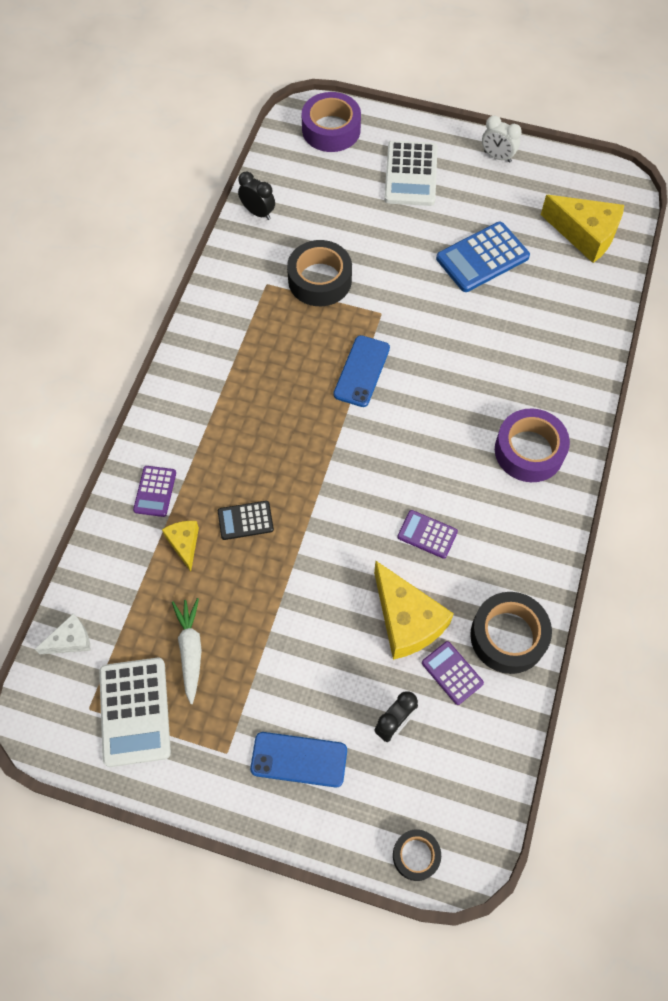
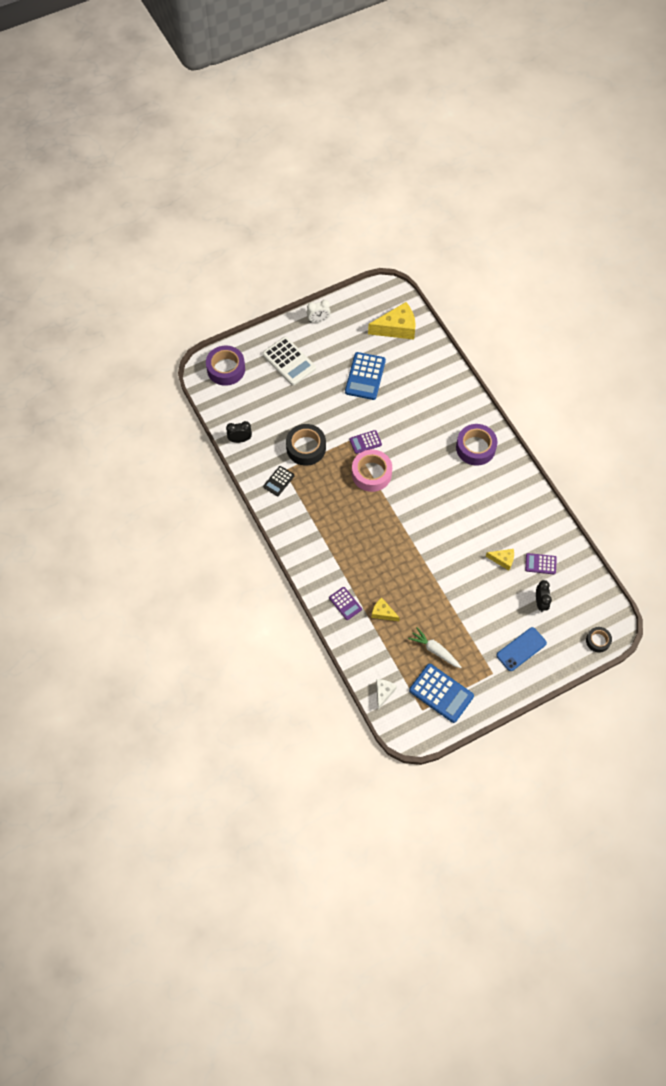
camera: 45 degrees left, 0 degrees up
(135, 711) = (441, 693): white calculator -> blue calculator
(245, 520) = (396, 580): black calculator -> black calculator (278, 481)
(362, 371) = (371, 473): blue phone -> pink tape
(407, 620) = (503, 560): yellow cheese -> yellow cheese, size x0.53
(427, 534) = (473, 519): purple calculator -> purple calculator (365, 442)
(508, 636) = (545, 530): black tape -> none

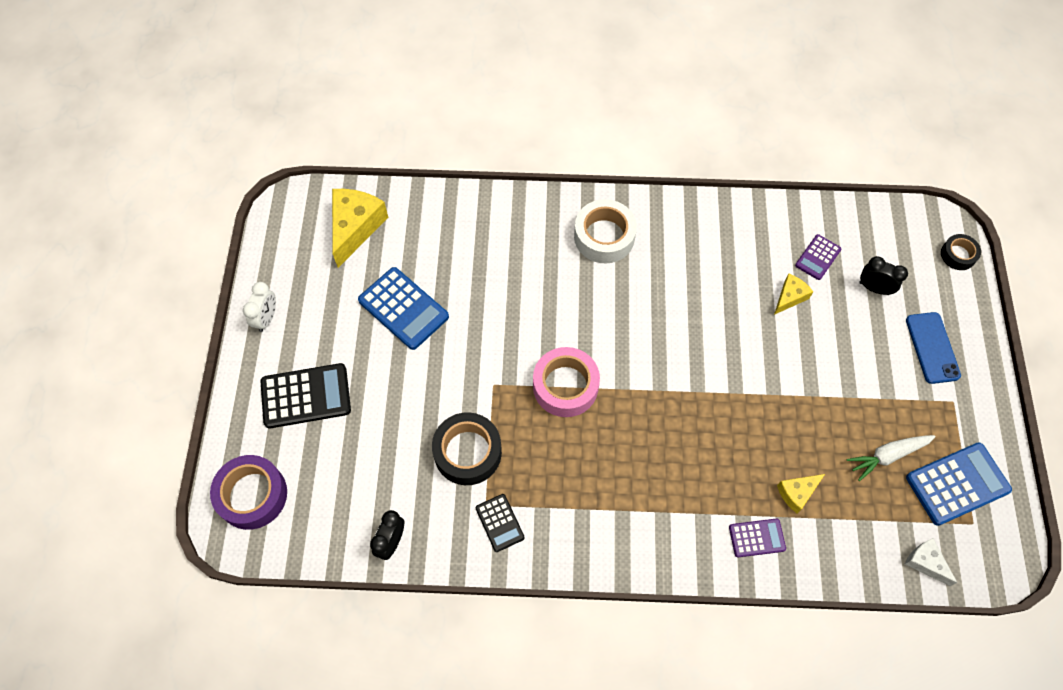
camera: 60 degrees left, 0 degrees up
(289, 361) = (306, 396): white calculator -> black calculator
(365, 442) = (509, 366): purple calculator -> none
(475, 448) = (604, 237): purple tape -> white tape

